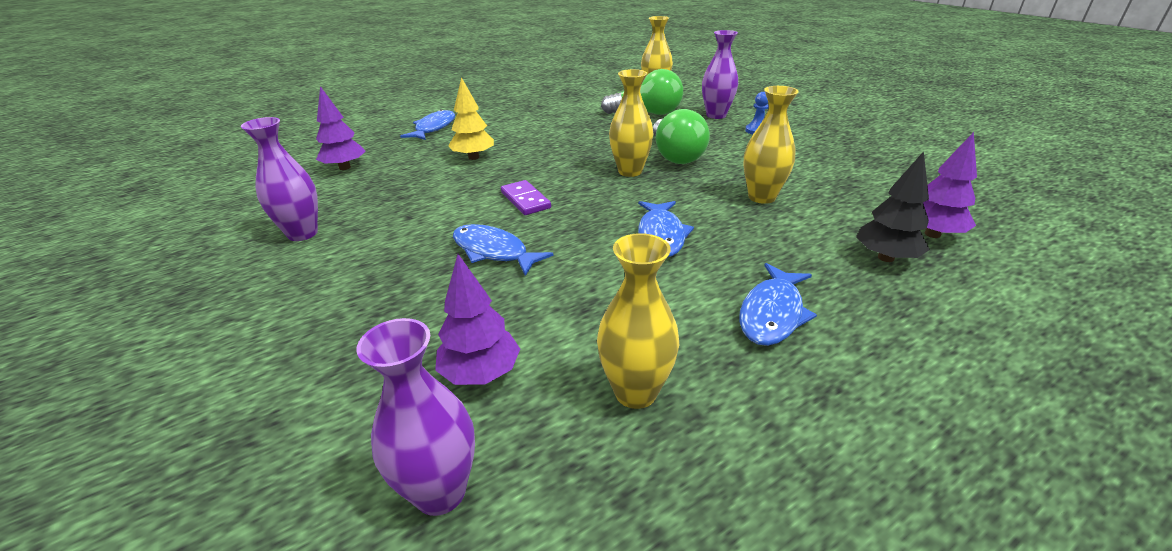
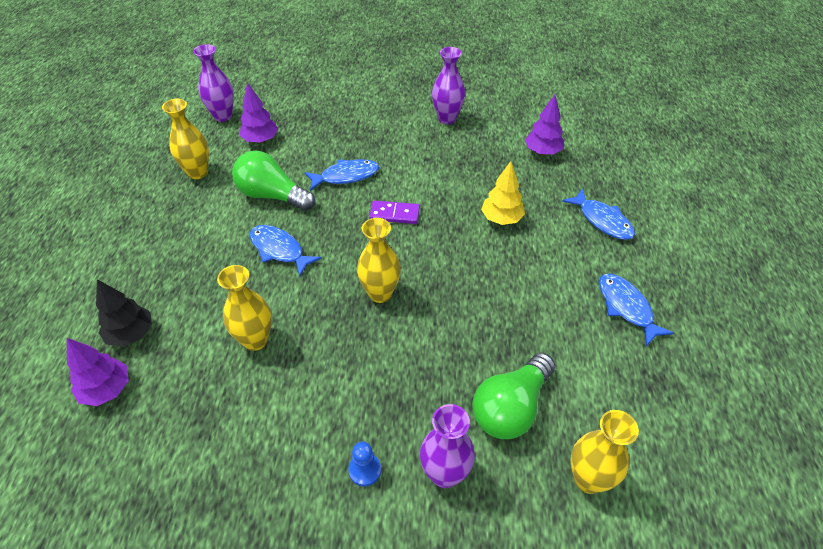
camera: 125 degrees right, 15 degrees up
(675, 155) = (379, 345): green light bulb -> green light bulb (272, 195)
(772, 313) = (172, 243): blue fish -> blue fish (626, 307)

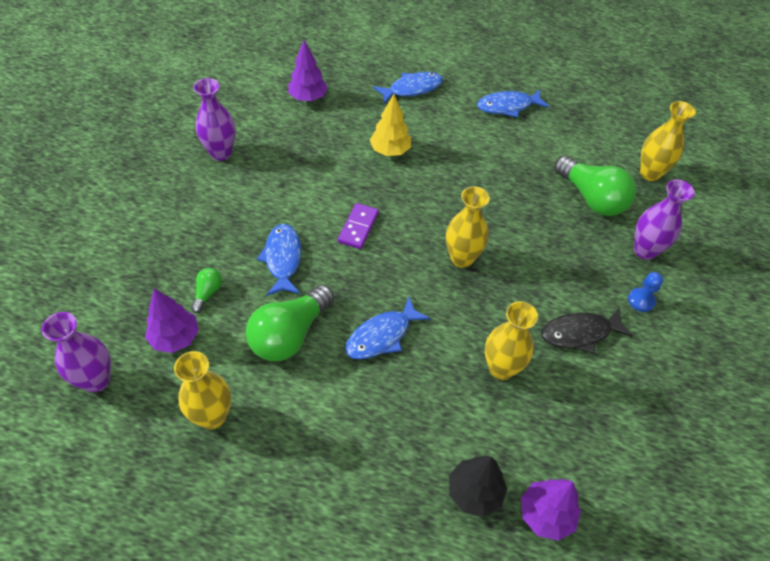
camera: 80 degrees left, 5 degrees up
(303, 145) = (207, 293): none -> green light bulb
(307, 406) = (580, 333): none -> black fish

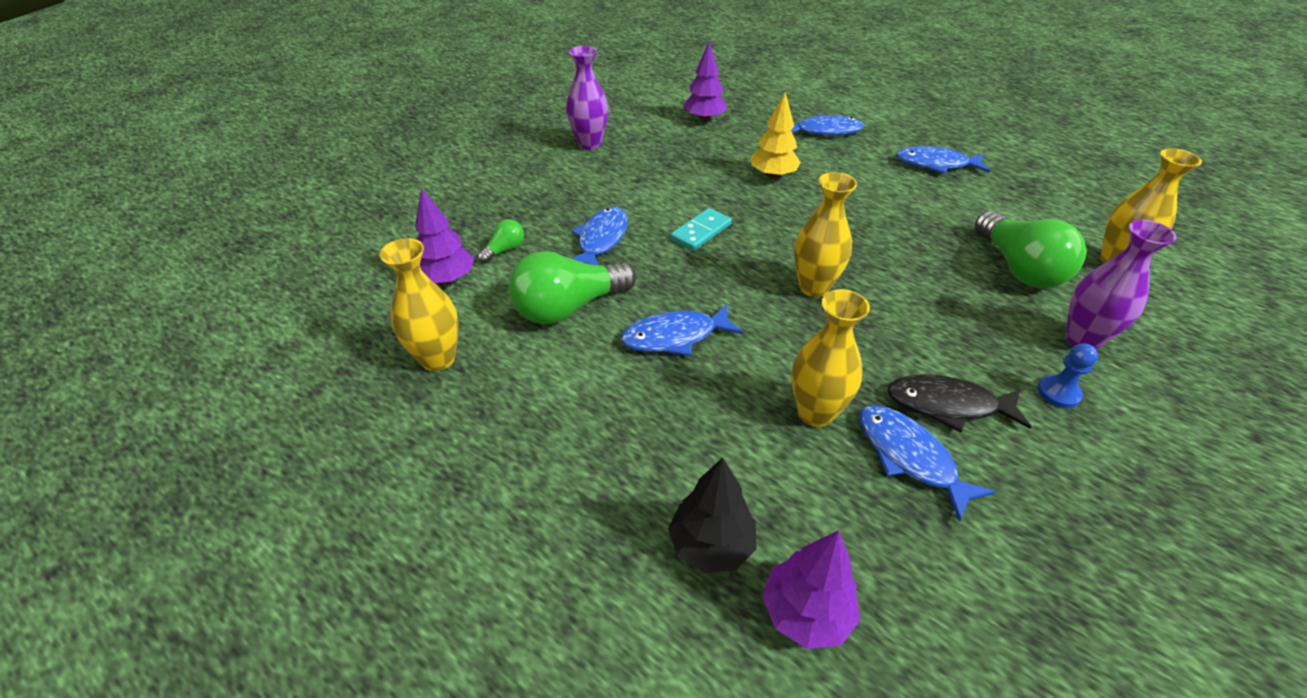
camera: 25 degrees right, 10 degrees down
(96, 380) = (347, 294): purple vase -> none
(358, 227) = (701, 232): purple domino -> turquoise domino
(569, 382) = (909, 457): none -> blue fish

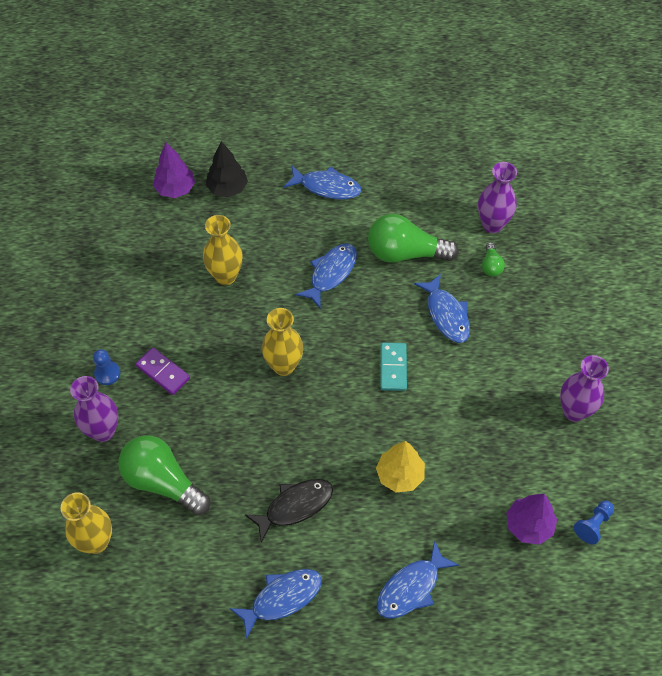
camera: 140 degrees right, 15 degrees up
(438, 359) = (430, 182): yellow vase -> none
(447, 279) = (492, 224): purple tree -> purple vase
(569, 307) = (405, 253): green light bulb -> green light bulb turned 105 degrees counterclockwise
(660, 103) = (593, 525): none -> blue pawn
(909, 457) = (168, 281): blue fish -> blue fish (326, 187)
(948, 405) = (162, 325): black fish -> black fish (295, 506)
(973, 355) = (163, 372): none -> purple domino

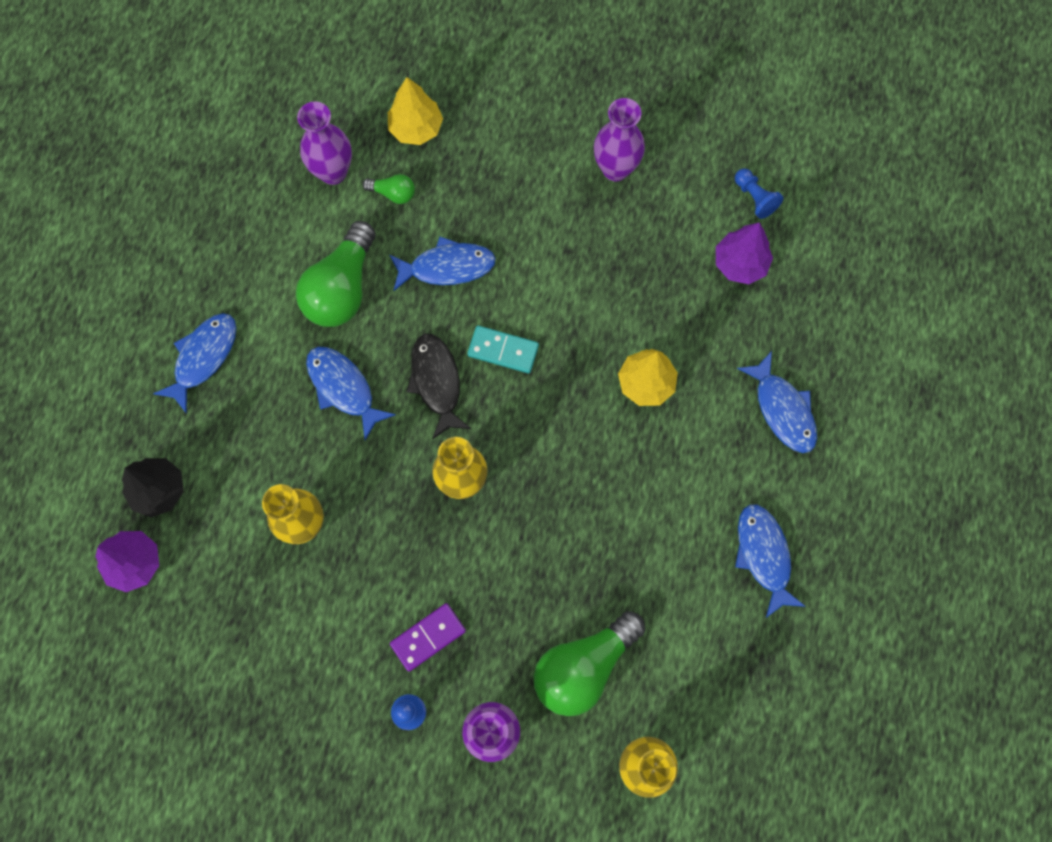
camera: 75 degrees left, 15 degrees up
(295, 506) = (655, 514): black fish -> black fish (436, 382)
(549, 267) = (416, 128): none -> yellow tree

